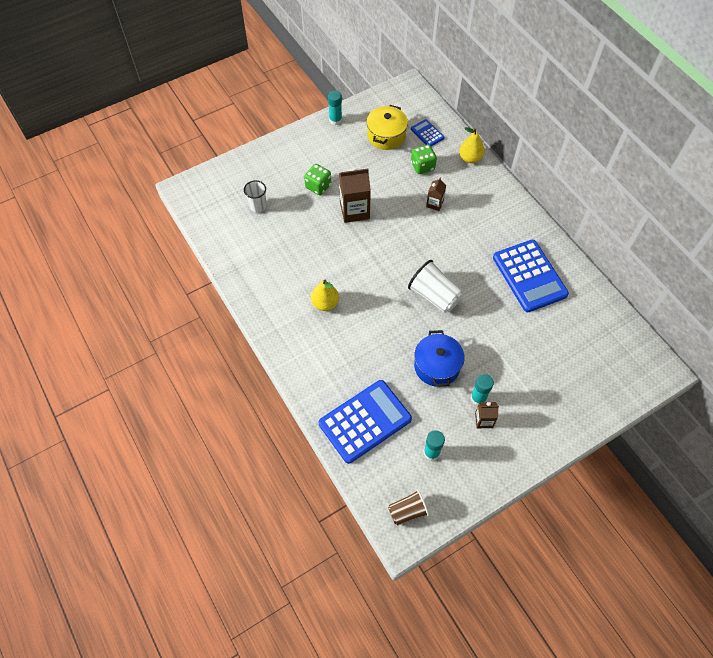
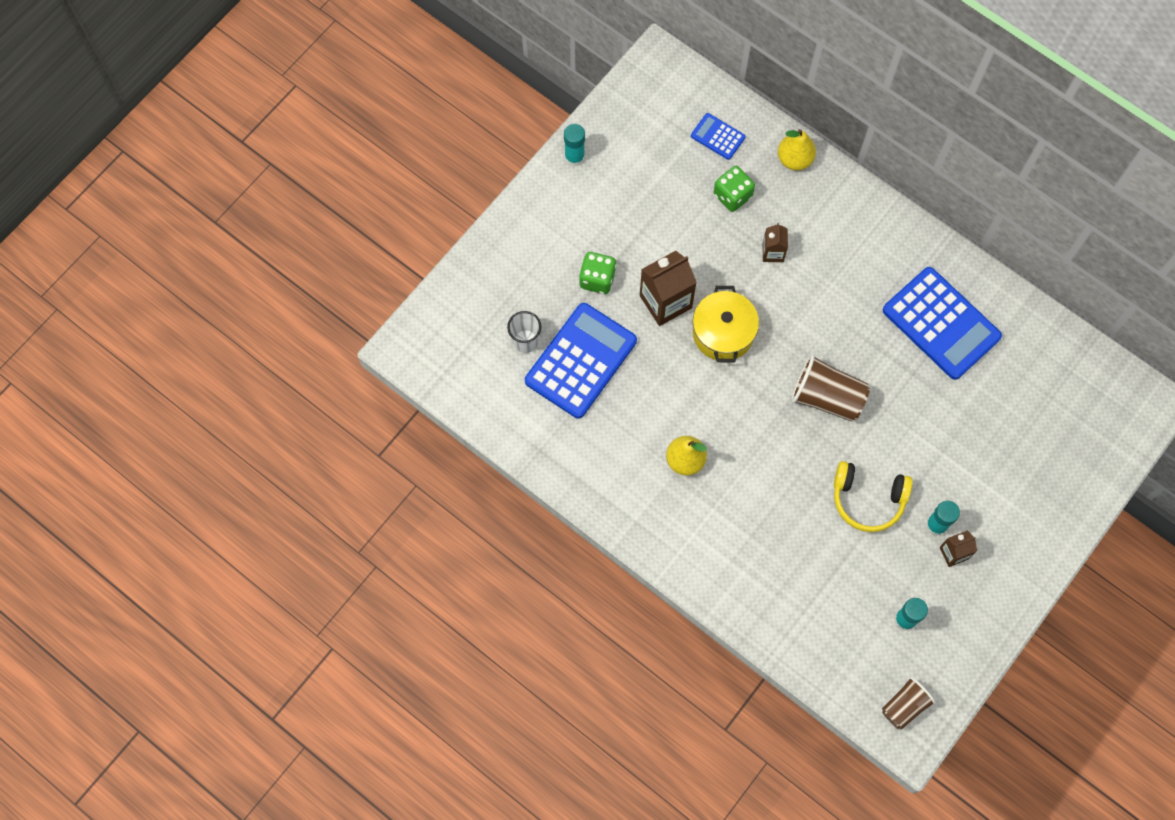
camera: 20 degrees left, 10 degrees up
(365, 421) = (806, 609): blue calculator -> blue calculator (581, 361)
(386, 136) = (660, 160): yellow pot -> yellow pot (723, 333)
(434, 295) = (826, 397): white cup -> brown cup
(437, 366) = (868, 499): blue pot -> yellow headphones

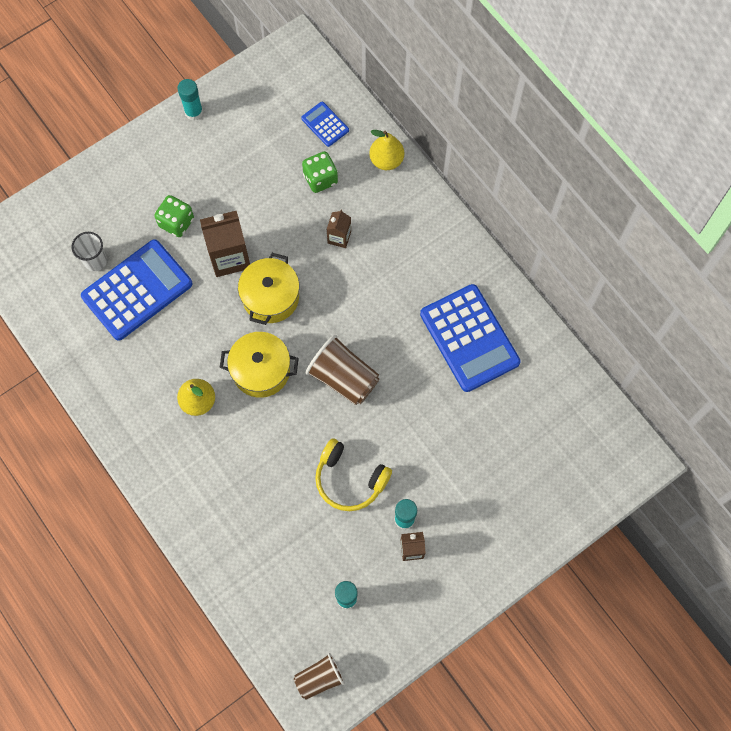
camera: 15 degrees right, 0 degrees up
(739, 411) = (261, 370): none -> yellow pot

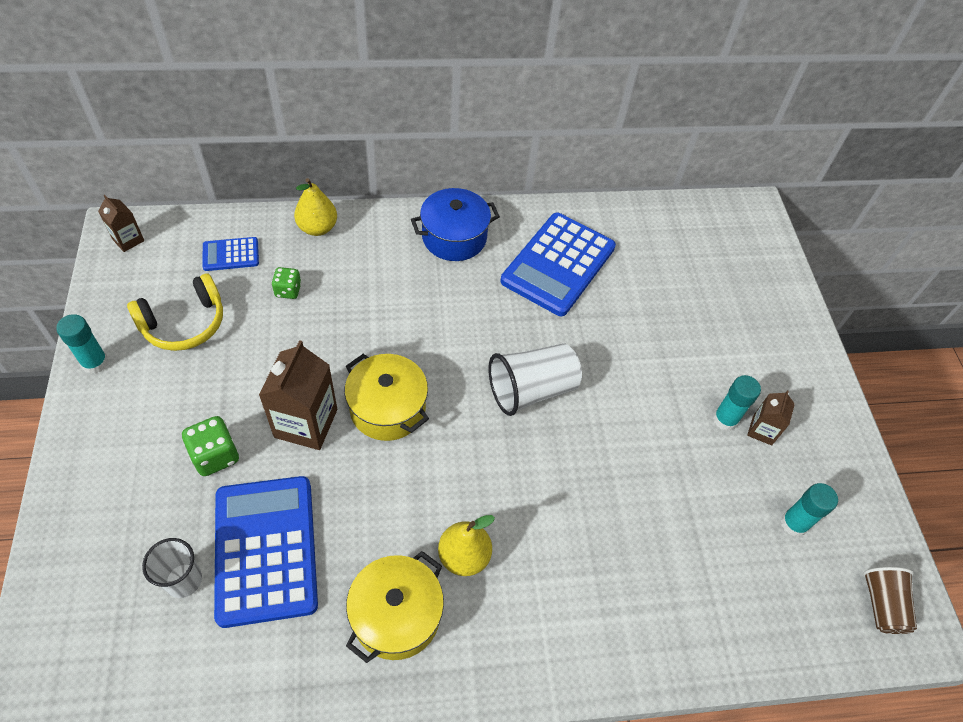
camera: 65 degrees left, 15 degrees down
(261, 370) = (469, 465): yellow pot -> yellow pot (396, 615)
(320, 179) = (288, 290): green dice -> green dice, size x0.66
(339, 237) = (368, 309): brown carton -> brown carton (128, 240)
(343, 378) = (531, 390): brown cup -> white cup
(349, 479) = (653, 446): yellow headphones -> yellow headphones (184, 323)
(443, 253) = (454, 237): none -> blue pot
(469, 338) = (558, 264): blue calculator -> blue calculator turned 120 degrees clockwise

